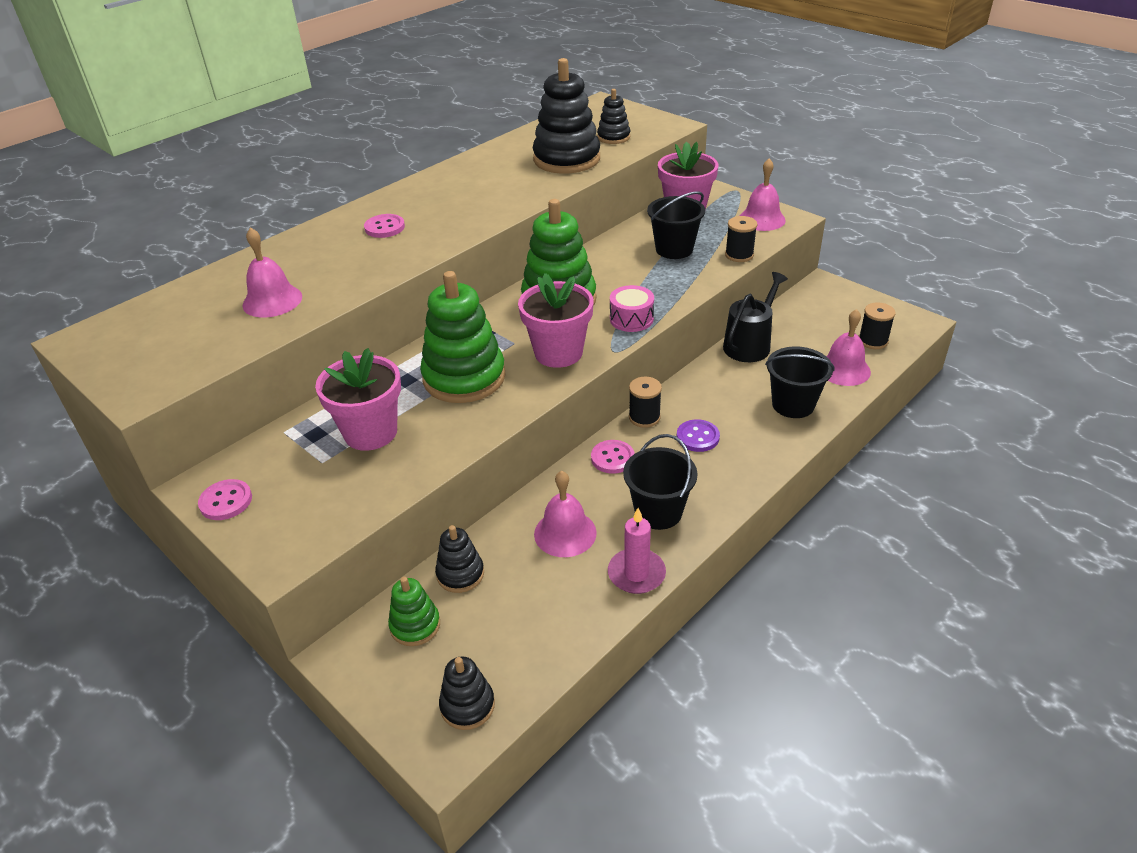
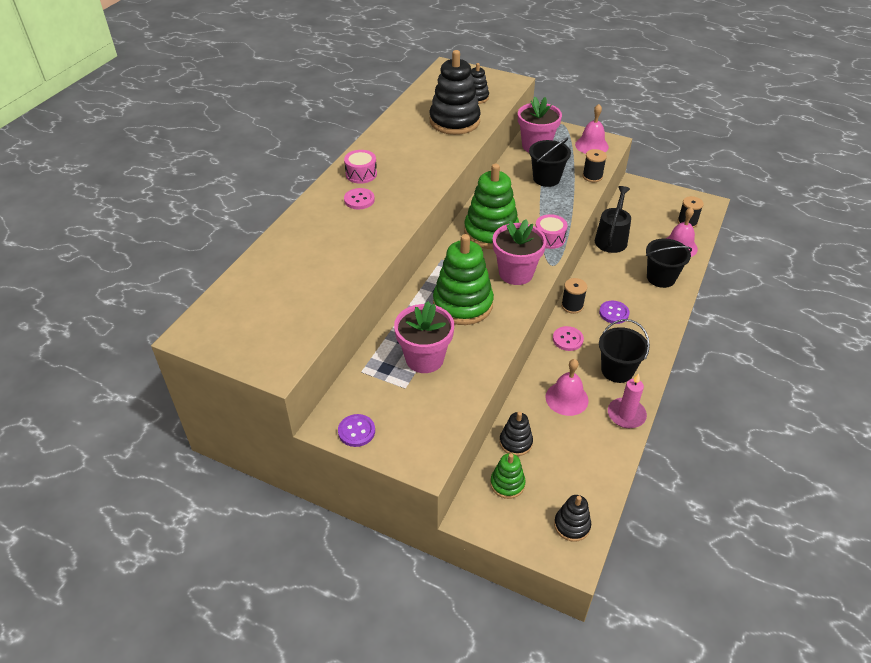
camera: 20 degrees left, 5 degrees up
(226, 501) = (356, 431): pink button -> purple button
(272, 300) = (319, 275): pink bell -> none
(409, 201) = (361, 174): none -> pink drum

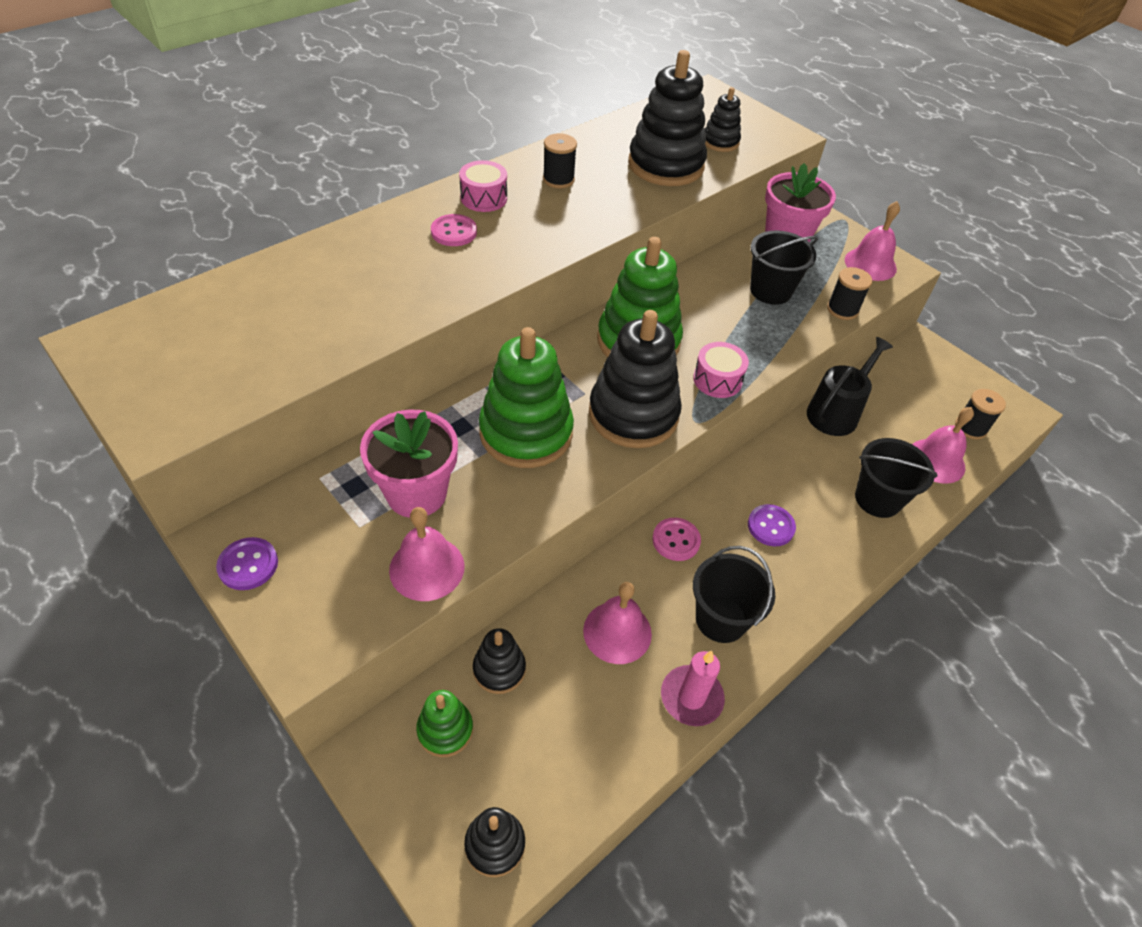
camera: 20 degrees right, 5 degrees up
(459, 394) = (427, 568): none -> pink bell
(516, 273) = (633, 414): pink flower pot -> black stacking toy
(572, 306) = (714, 491): black spool -> black spool (558, 179)

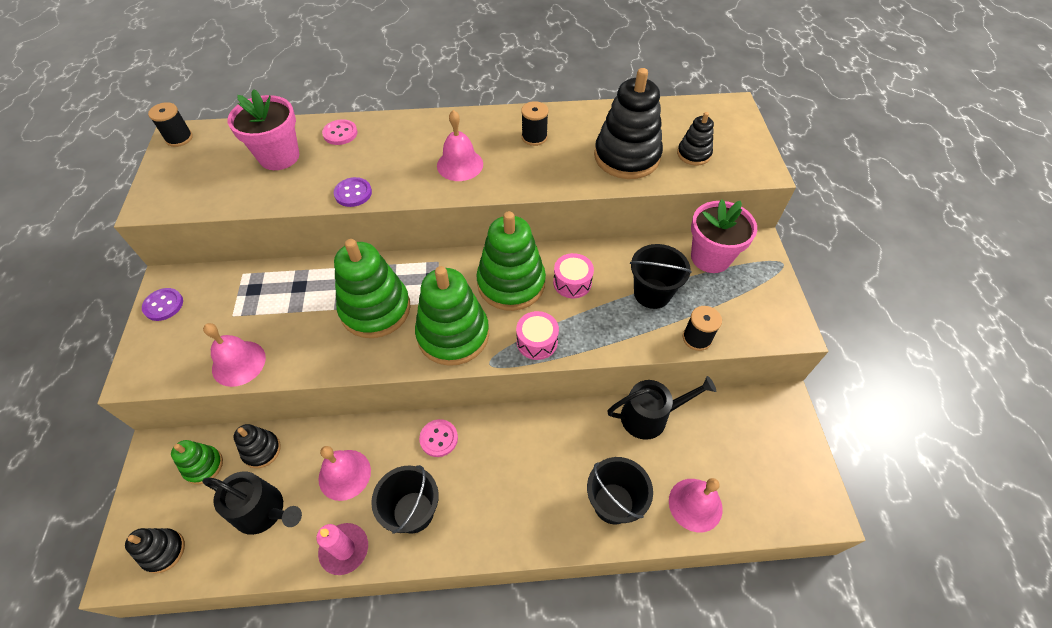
camera: 40 degrees right, 5 degrees up
(416, 493) = (279, 313): pink flower pot -> pink flower pot (279, 156)
(454, 232) = (425, 148): pink button -> pink button (340, 133)
(484, 198) = (469, 131): pink drum -> pink drum (572, 282)
(568, 723) = (264, 511): none -> black watering can
(633, 414) = (453, 334): black stacking toy -> green stacking toy
(770, 526) = (511, 471): purple button -> purple button (353, 193)
(870, 264) = (765, 312): pink bell -> pink bell (460, 164)
(970, 428) = (757, 497): black spool -> black spool (179, 138)

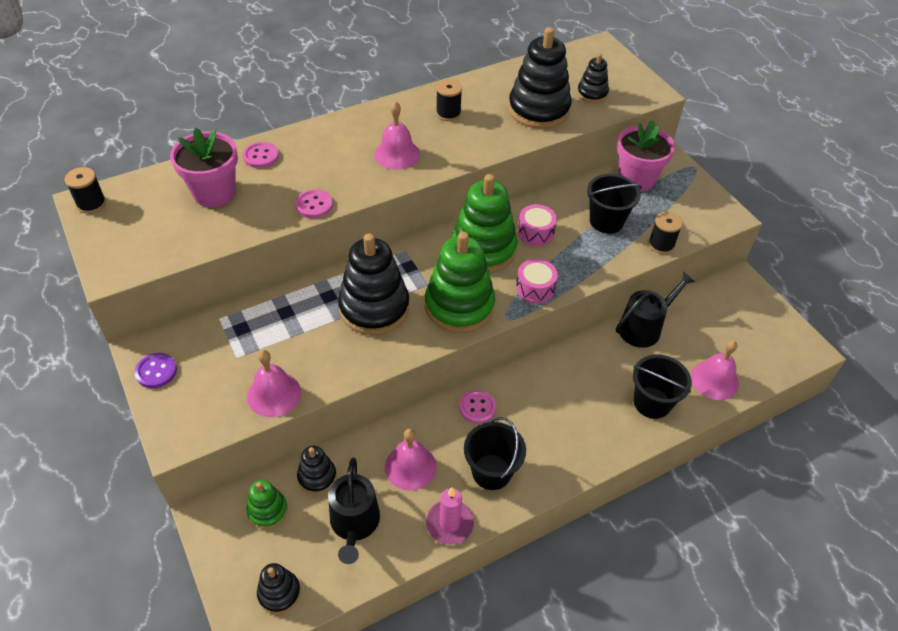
camera: 25 degrees left, 5 degrees down
(264, 511) = (354, 523): black watering can -> black watering can turned 90 degrees clockwise
(353, 193) = (314, 205): purple button -> pink button
(375, 309) = (374, 308): green stacking toy -> black stacking toy

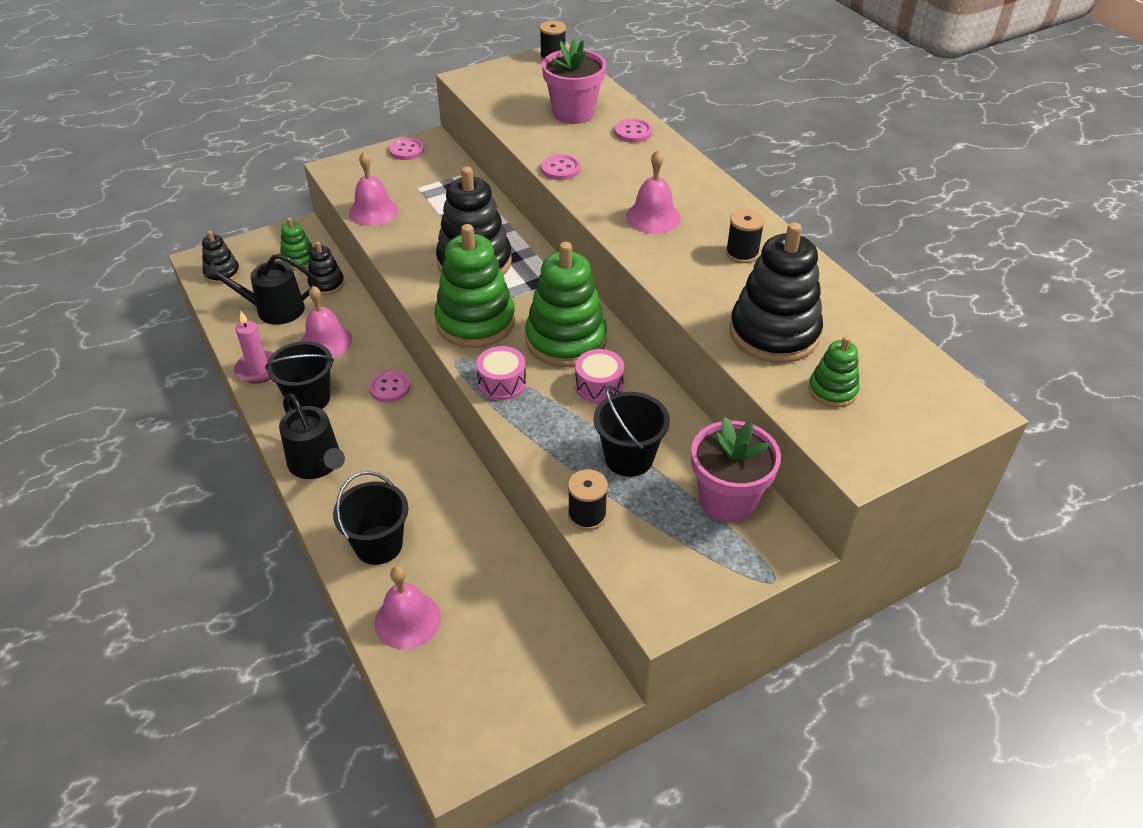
camera: 90 degrees right, 5 degrees down
(156, 371) = (406, 150): purple button -> pink button
(592, 93) = (832, 390): black stacking toy -> green stacking toy
(643, 327) = (500, 548): black watering can -> black watering can (317, 463)

